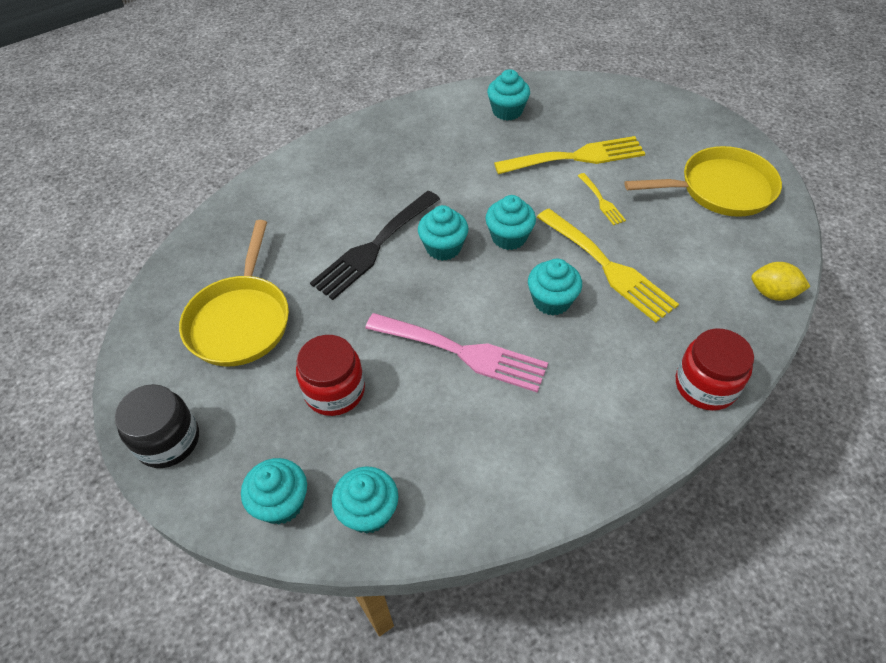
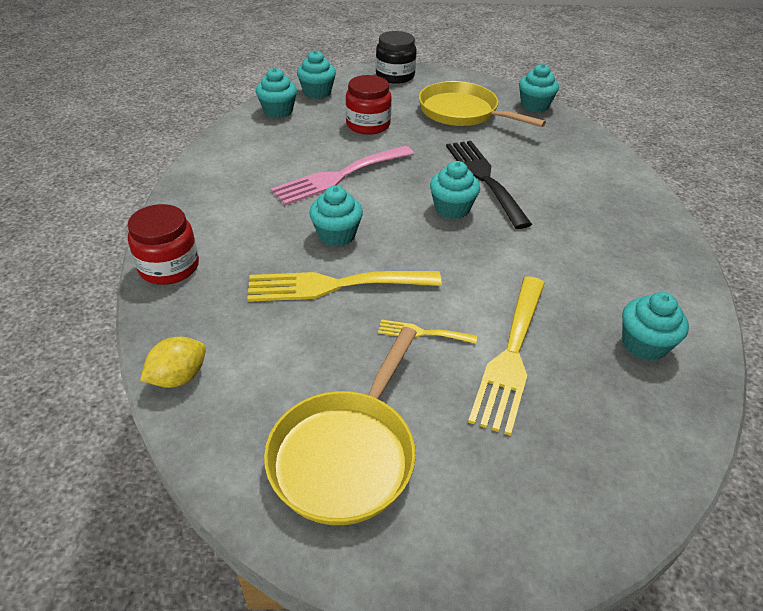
camera: 120 degrees right, 10 degrees down
(509, 237) = (430, 247): turquoise cupcake -> turquoise cupcake (534, 106)

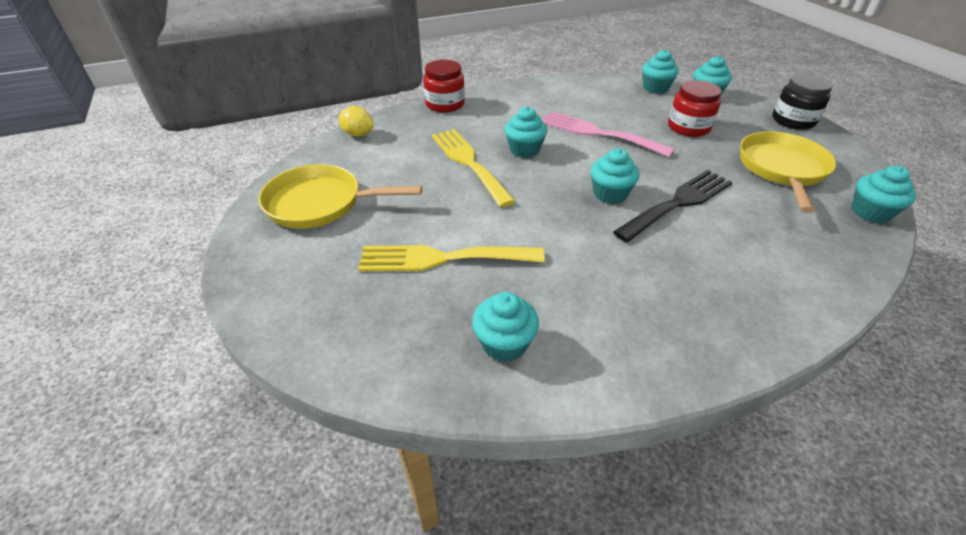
camera: 70 degrees right, 0 degrees up
(422, 333) = (443, 210): yellow fork -> none

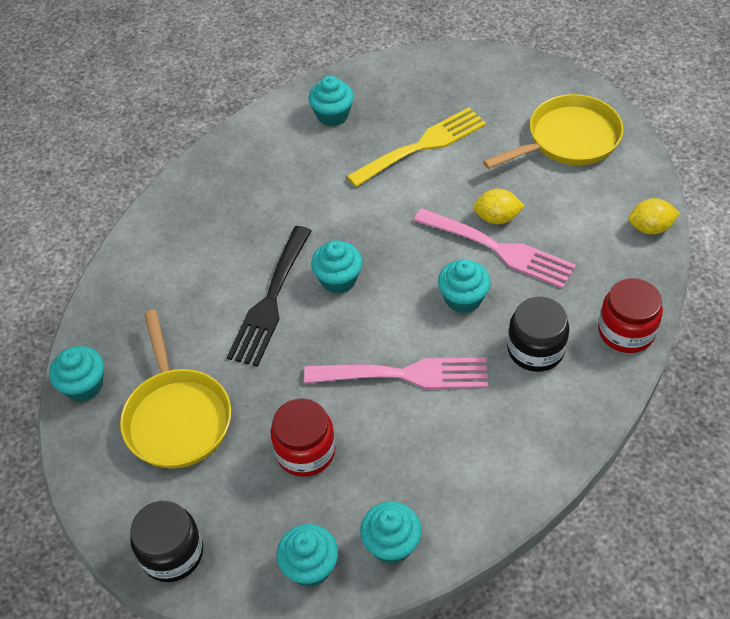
camera: 150 degrees right, 10 degrees up
(447, 179) = (497, 218): none -> yellow lemon
(468, 163) = (499, 249): yellow fork -> pink fork
(505, 116) = (535, 349): none -> black jar

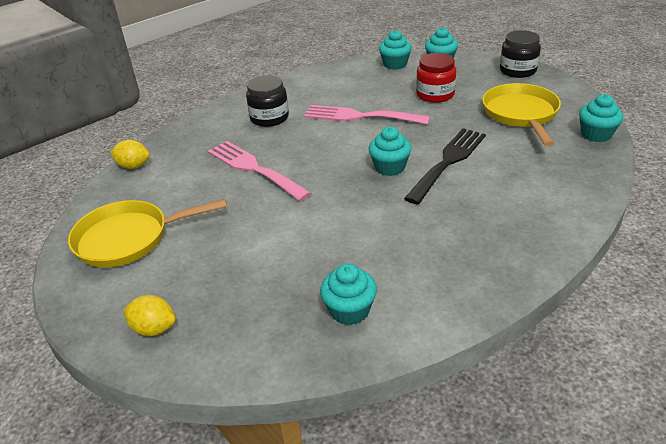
camera: 165 degrees left, 15 degrees down
(422, 146) = (267, 257): yellow fork -> none
(463, 298) = (300, 146): turquoise cupcake -> none
(497, 218) = (241, 188): yellow lemon -> yellow lemon (154, 328)
(626, 331) = (206, 119): red jar -> none

